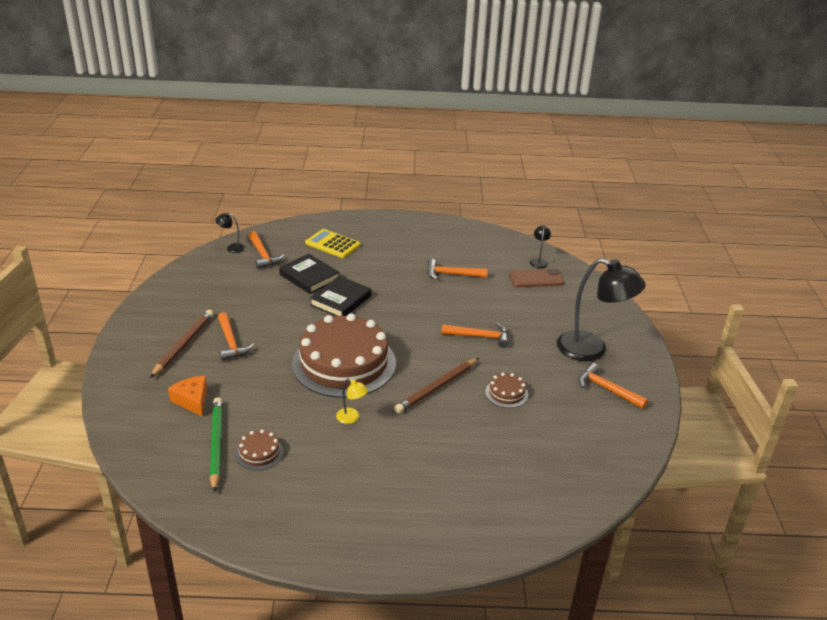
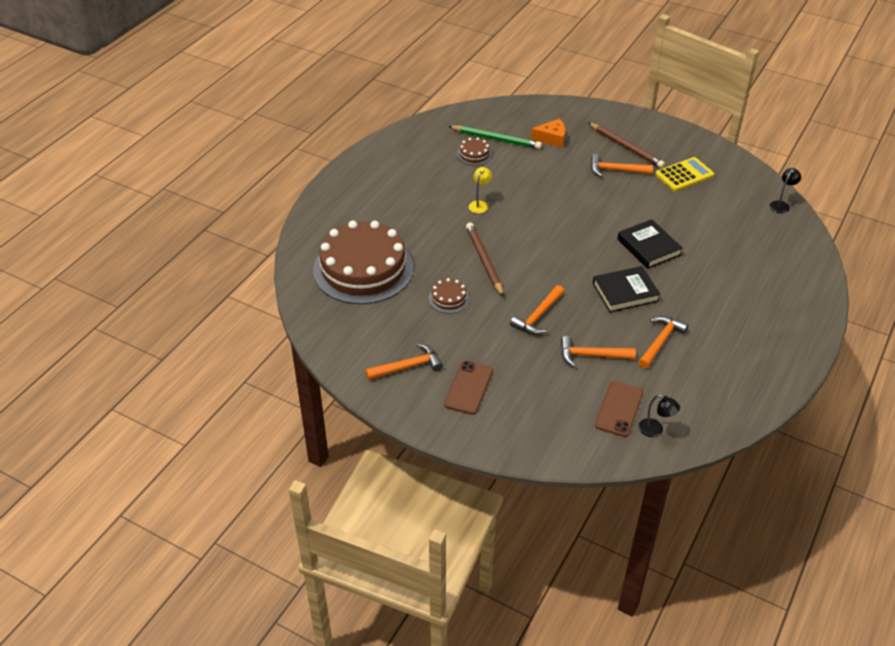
camera: 120 degrees right, 10 degrees up
(263, 255) = (758, 221): orange hammer -> orange hammer (591, 355)
(309, 277) = (701, 239): black book -> black book (625, 292)
(332, 244) = (763, 273): yellow calculator -> yellow calculator (684, 175)
(344, 363) = (550, 221): brown cake -> brown cake (363, 269)
(351, 418) = (479, 204): yellow lamp -> yellow lamp turned 135 degrees clockwise
(592, 350) = (469, 387): black lamp -> brown phone

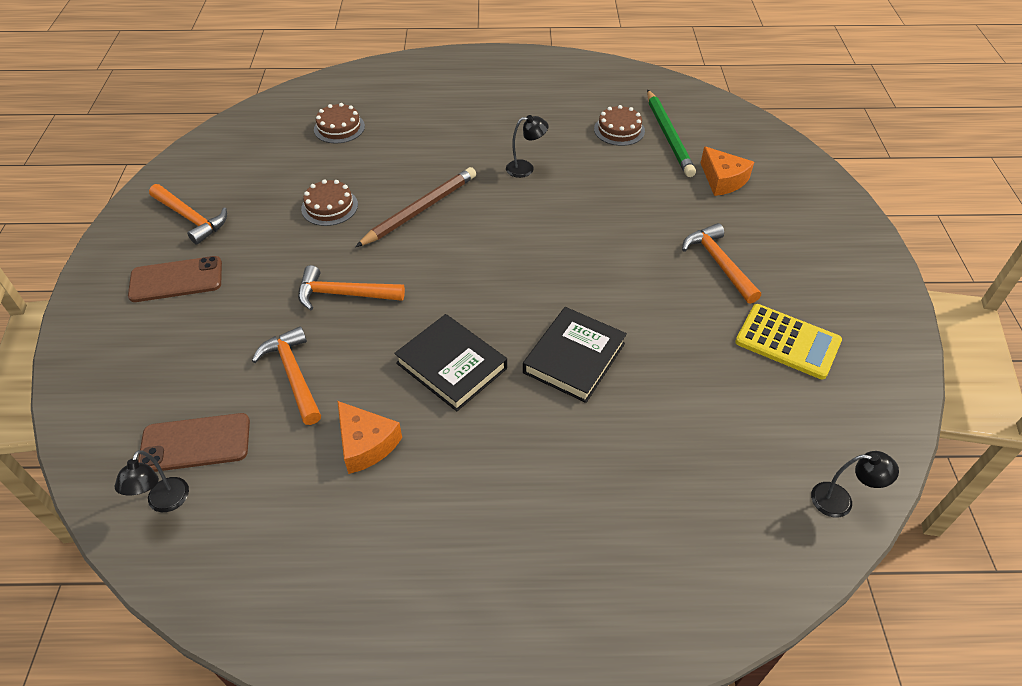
camera: 60 degrees right, 5 degrees up
(363, 269) = (339, 128): brown cake -> brown cake, size x0.40
(479, 204) = (526, 168): yellow lamp -> black lamp
(626, 147) = (784, 256): brown pencil -> none
(660, 341) = (366, 444): orange hammer -> orange cheese

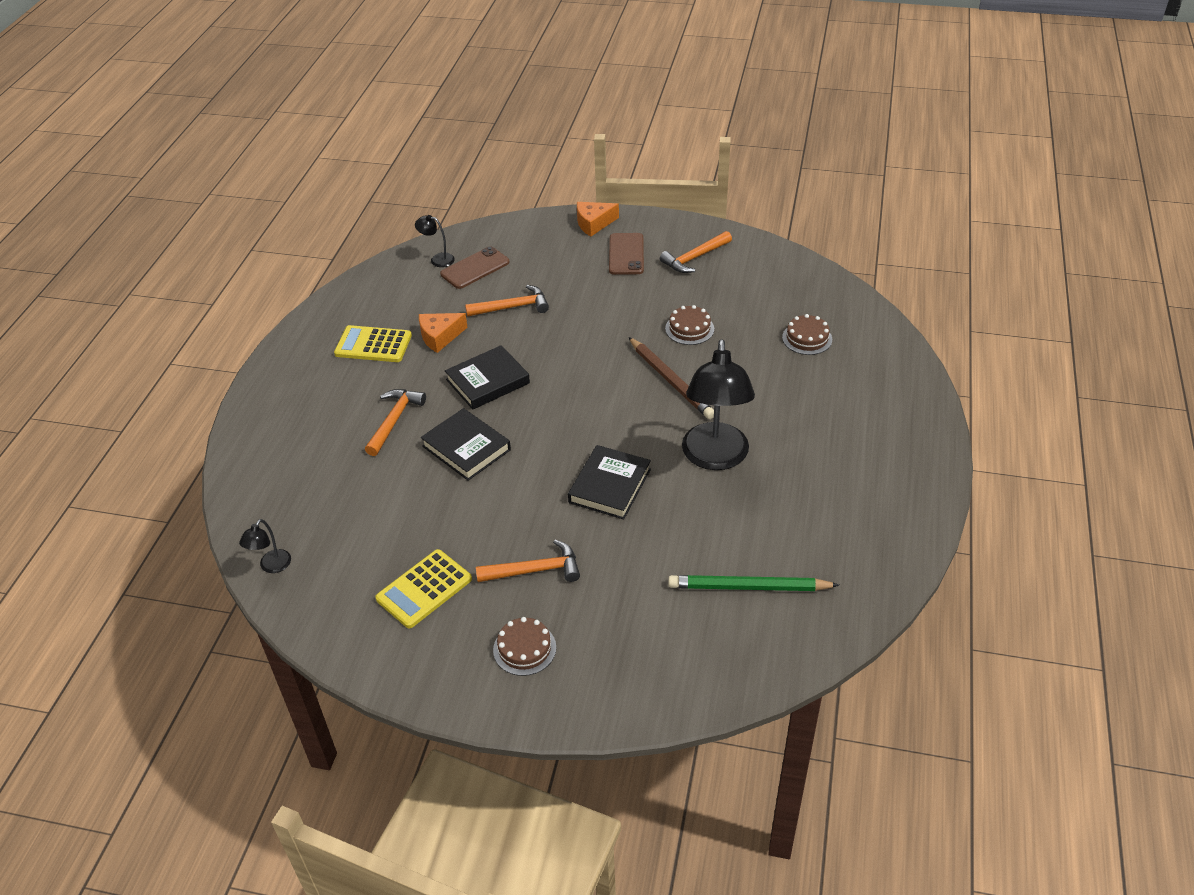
camera: 105 degrees right, 5 degrees down
(195, 443) = (475, 268): brown phone -> brown phone turned 45 degrees clockwise
(343, 294) = (582, 332): orange hammer -> orange hammer (394, 420)
(394, 528) = (373, 345): none -> yellow calculator
(526, 168) = (715, 458): black lamp -> black lamp, size x2.35
(588, 231) = (609, 486): none -> black book
(619, 130) = (767, 545): brown cake -> brown cake (524, 648)
(723, 180) = (657, 613): orange cheese -> orange cheese (593, 223)

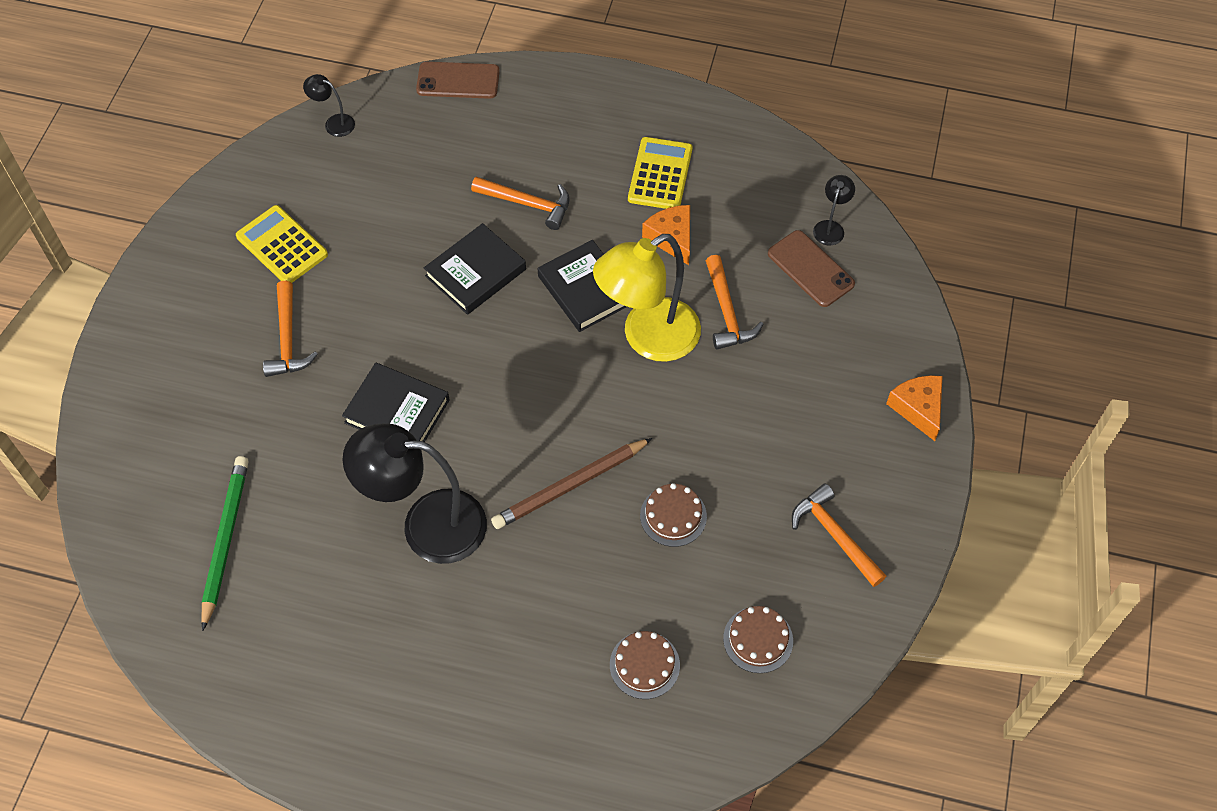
camera: 90 degrees right, 15 degrees up
(524, 648) = (191, 331): brown cake -> brown cake (758, 639)
(536, 346) = (648, 338): none -> yellow lamp
(626, 254) = (843, 447): brown phone -> brown phone (458, 81)

